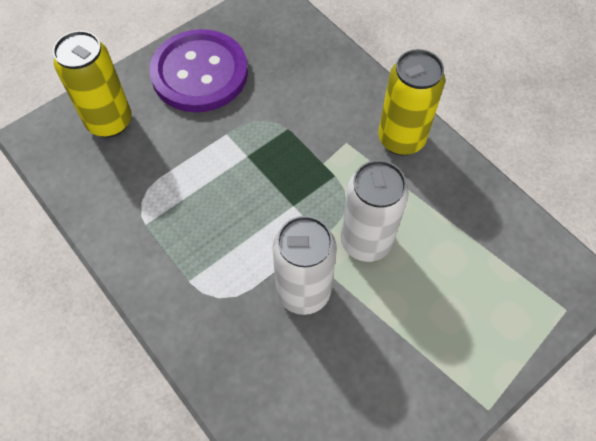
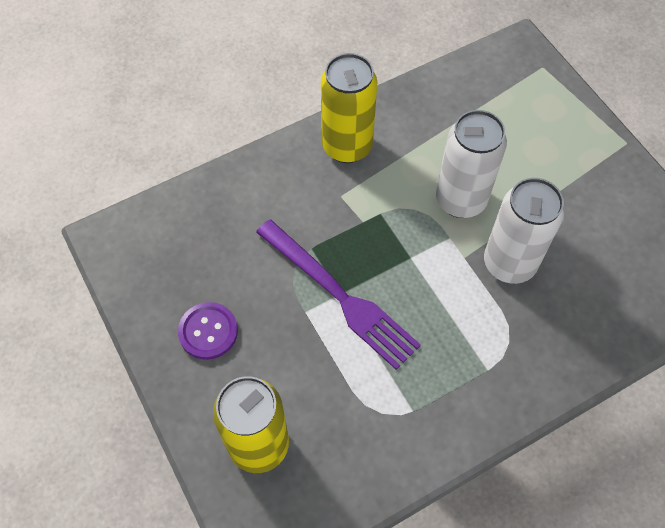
camera: 80 degrees left, 0 degrees up
(199, 73) = (208, 331): purple button -> purple button, size x0.49
(245, 155) = (339, 295): none -> purple fork

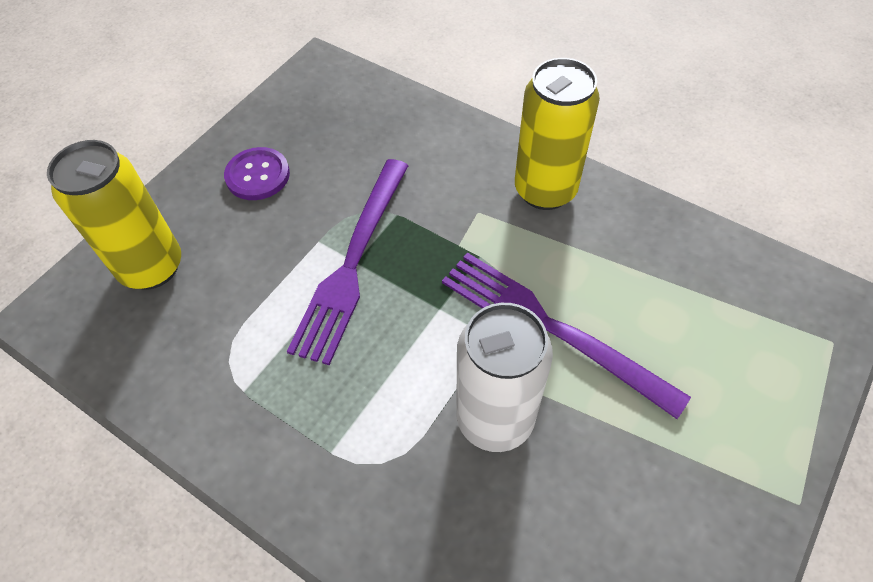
camera: 65 degrees right, 5 degrees down
(460, 200) = (551, 328): white can -> purple fork

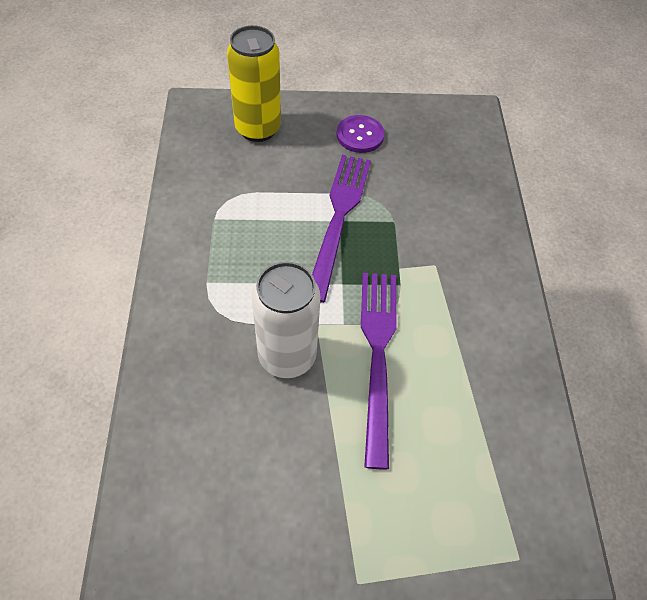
camera: 50 degrees right, 0 degrees up
(353, 262) = (339, 219): purple fork -> purple fork turned 120 degrees clockwise
(545, 190) = (489, 295): yellow can -> none

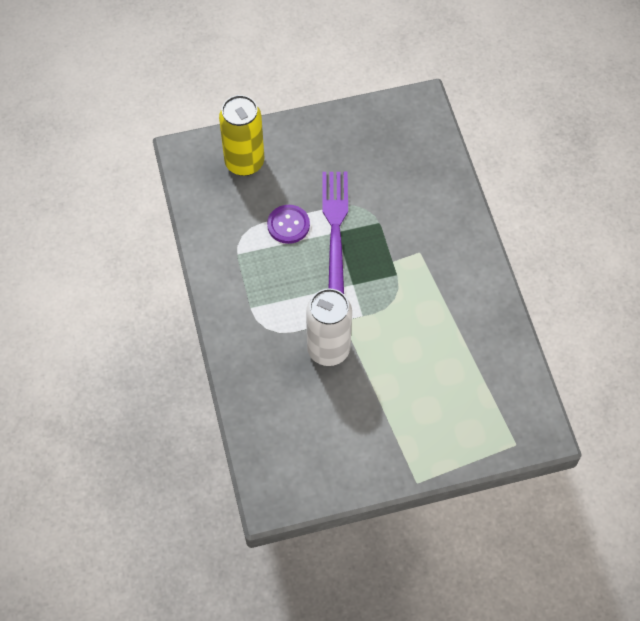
camera: 10 degrees left, 5 degrees up
(360, 135) = (332, 149): purple button -> purple button (288, 225)
(378, 355) = (393, 333): purple fork -> none

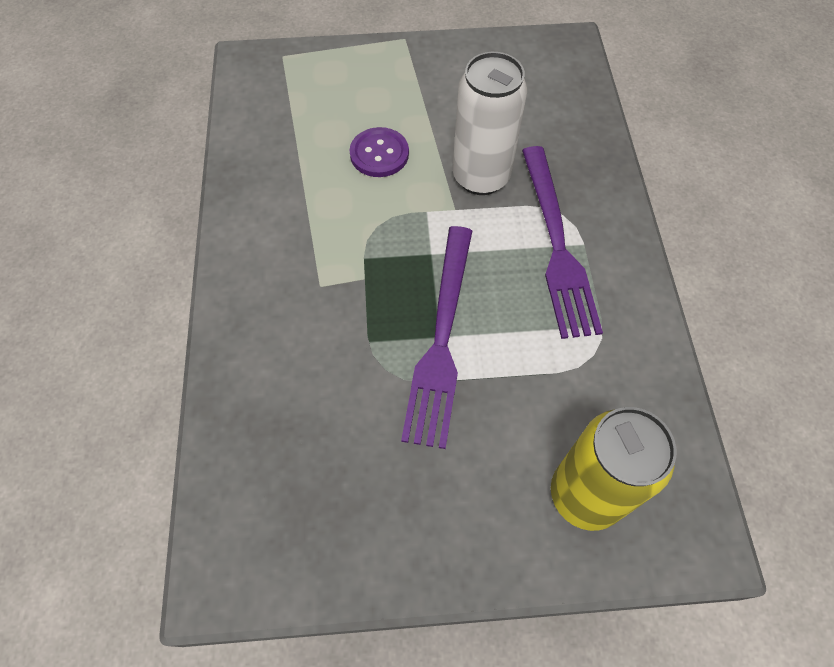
camera: 170 degrees left, 0 degrees up
(269, 304) = (556, 244): none -> purple fork
(288, 225) = (516, 360): purple button -> purple button (379, 154)

